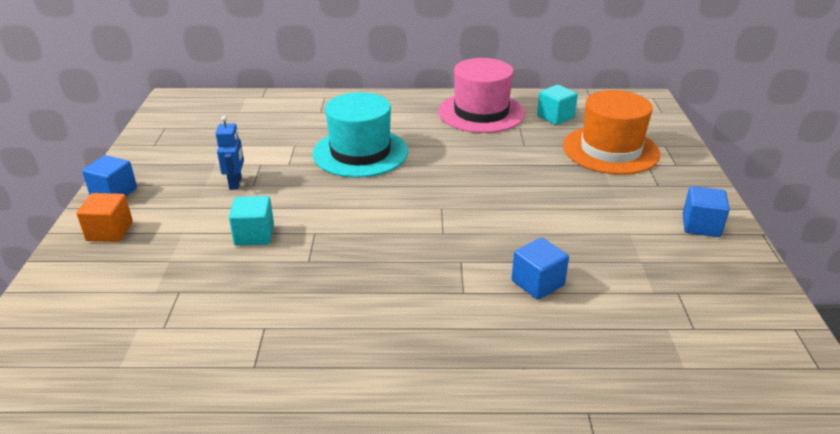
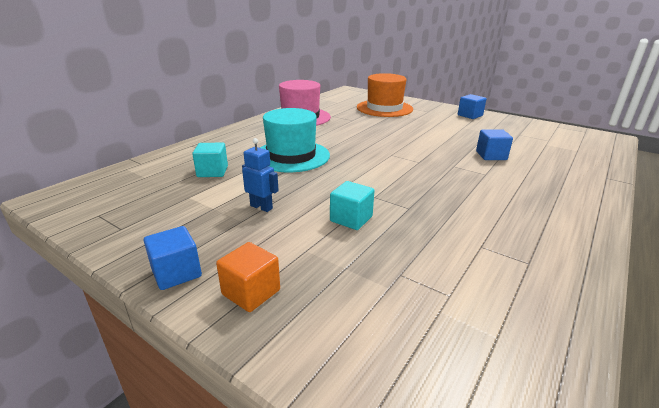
camera: 55 degrees left, 5 degrees down
(555, 117) = (334, 107): turquoise cube -> turquoise cube (212, 172)

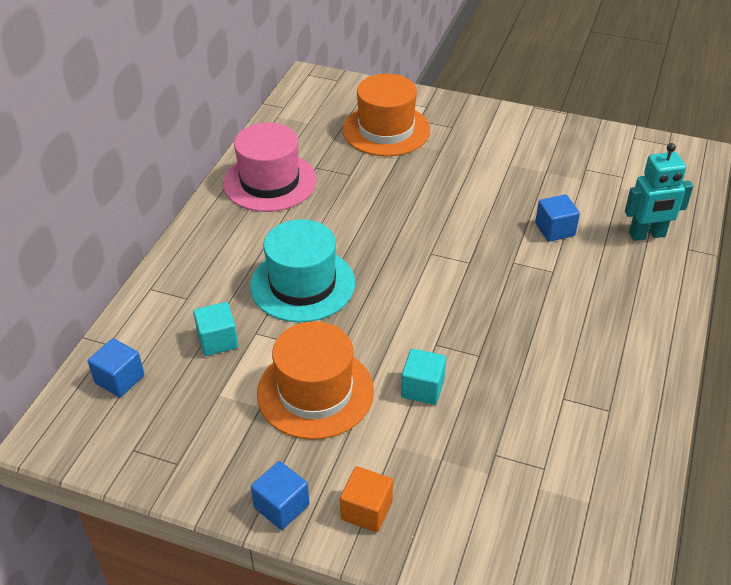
camera: 15 degrees left, 15 degrees up
(261, 207) = (315, 392): blue robot -> orange hat
(470, 115) = (514, 128): blue cube -> blue cube (119, 379)
(569, 167) = (647, 235): none -> turquoise robot

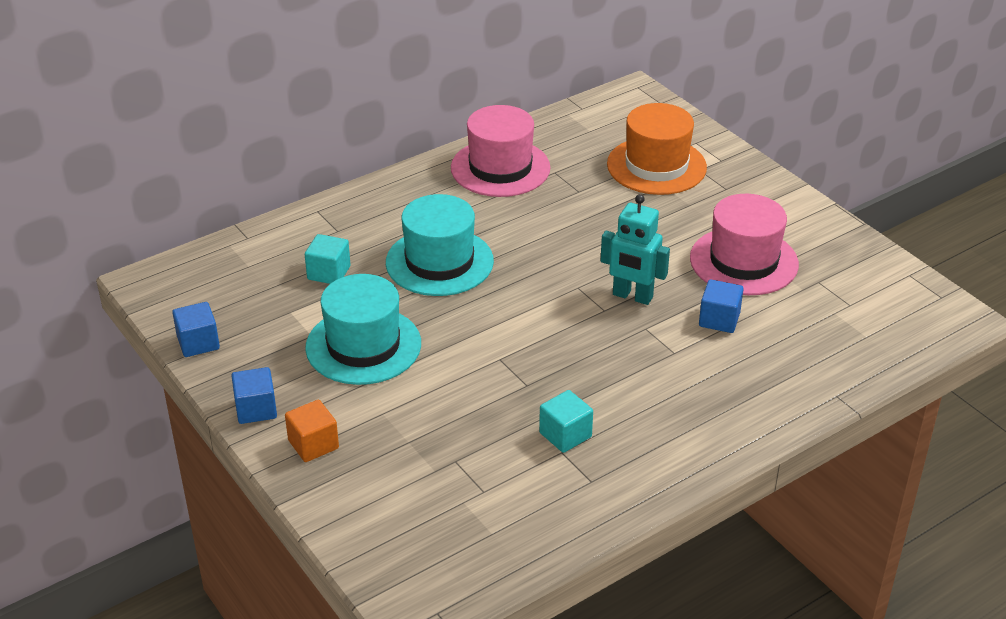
camera: 35 degrees right, 5 degrees down
(119, 379) = (231, 266): blue cube -> blue cube (198, 343)
(315, 392) = (363, 345): orange hat -> turquoise hat
(422, 388) = (451, 385): turquoise cube -> turquoise cube (565, 435)
(523, 176) = (743, 261): none -> pink hat
(647, 235) = (808, 365): turquoise robot -> turquoise robot (632, 296)

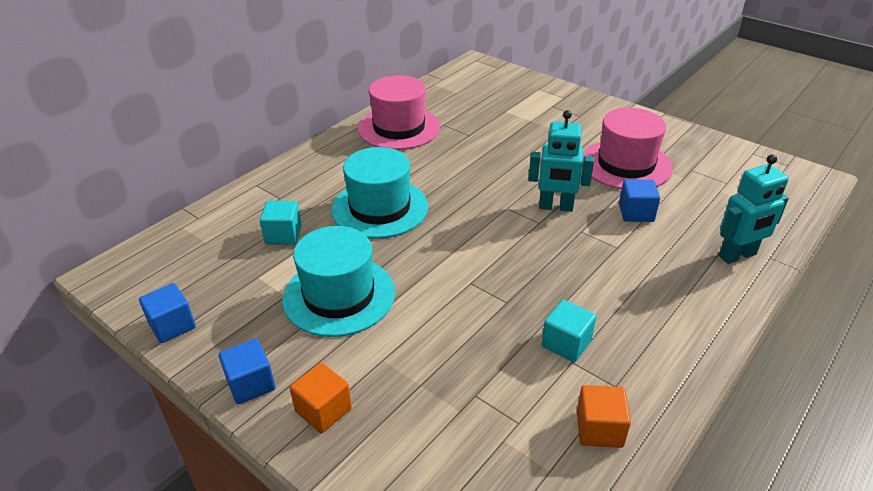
camera: 15 degrees left, 0 degrees up
(555, 512) = (599, 429): none -> orange cube
(656, 166) = (519, 108): orange hat -> none
(801, 387) = (737, 256): none -> turquoise robot

